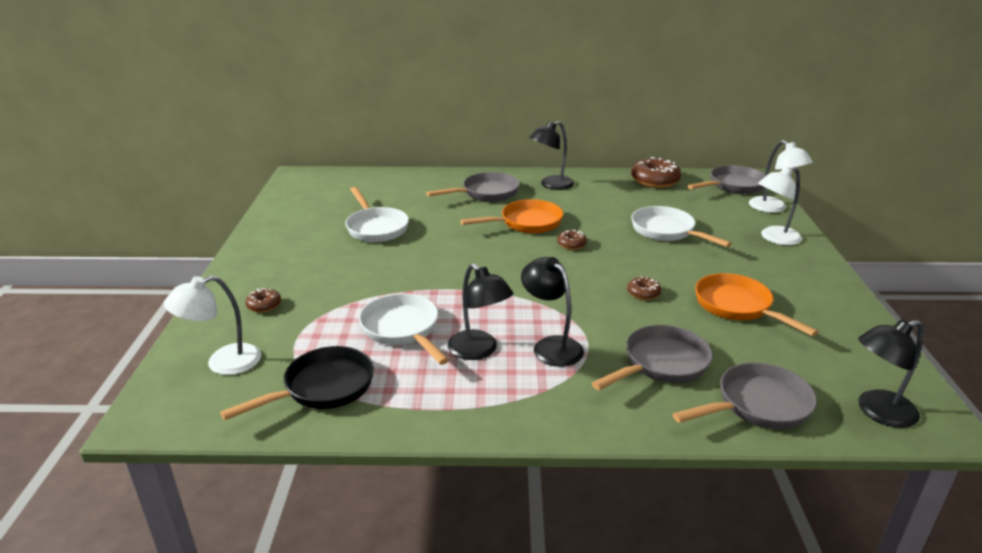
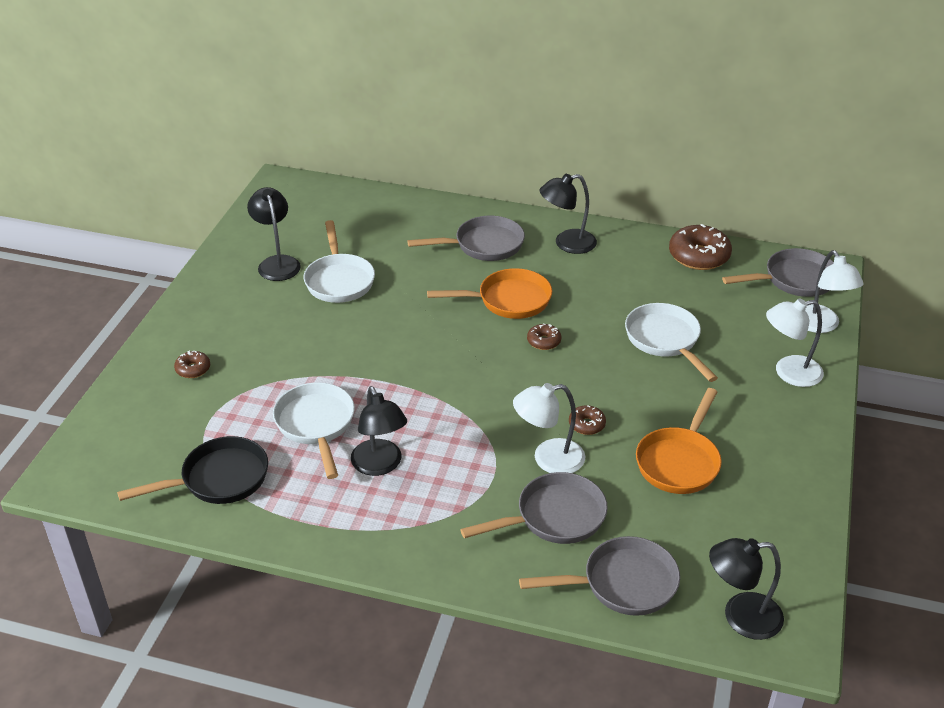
camera: 15 degrees right, 10 degrees up
(223, 363) = (137, 433): white lamp -> white lamp (548, 459)
(551, 346) = (454, 473): black lamp -> black lamp (277, 263)
(737, 307) = (679, 462): orange pan -> orange pan turned 135 degrees counterclockwise

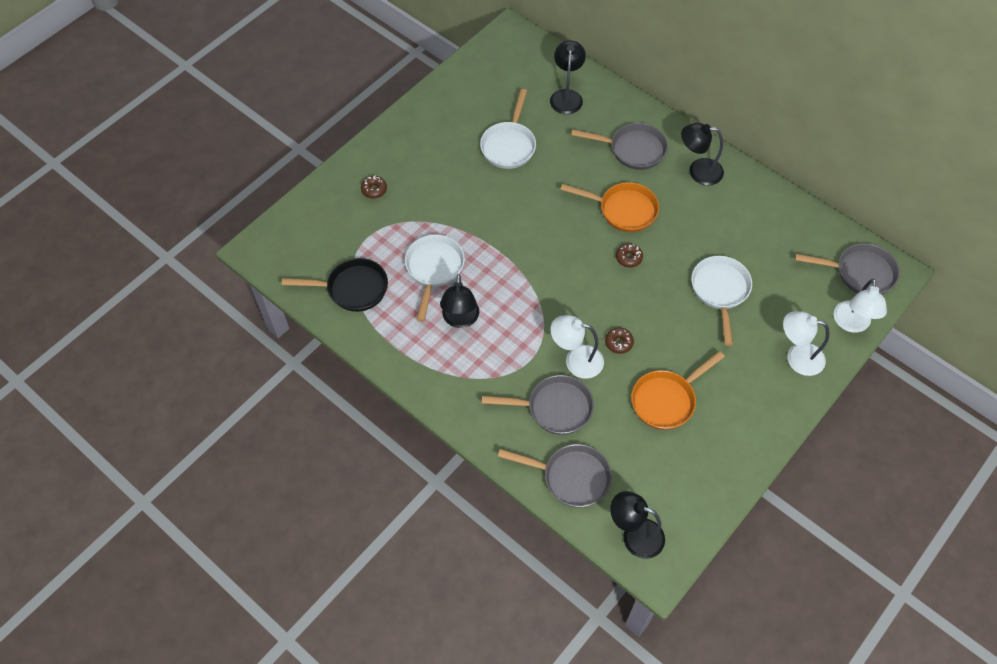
camera: 25 degrees right, 20 degrees up
(277, 263) = (472, 112): black lamp -> black lamp (566, 96)
(699, 256) = (796, 221): brown donut -> none

